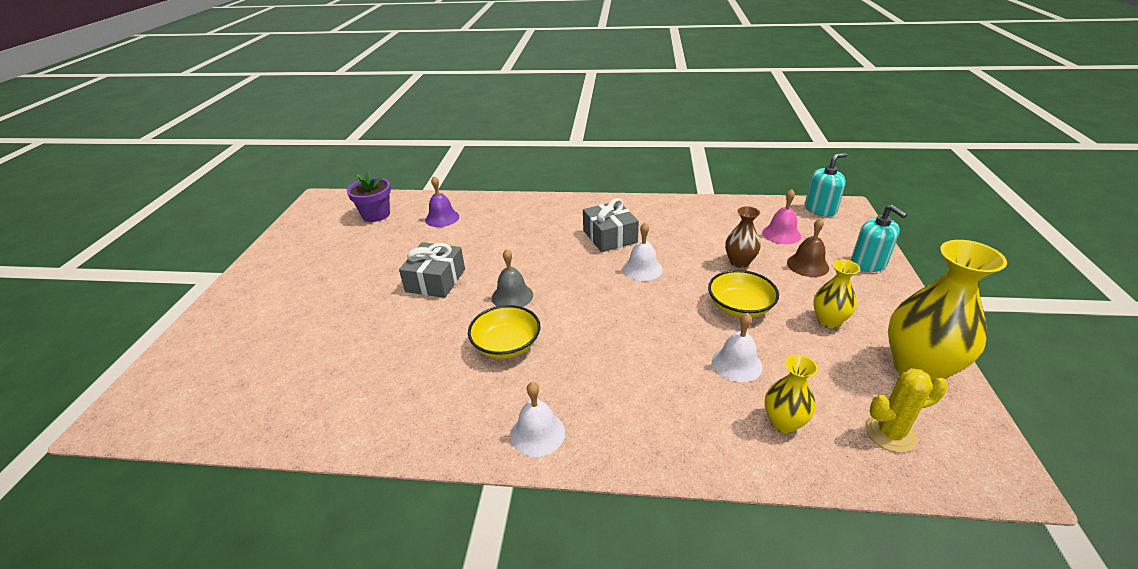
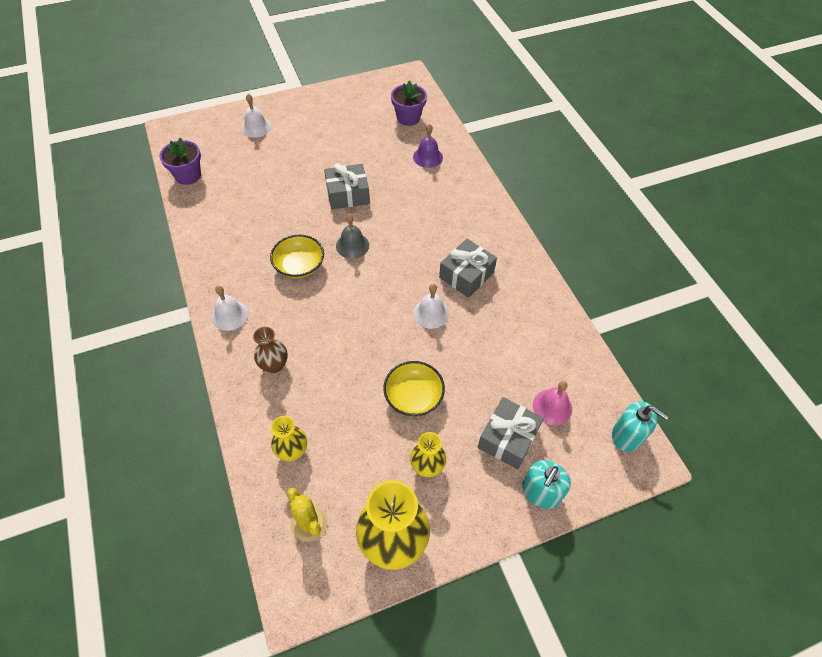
camera: 60 degrees right, 20 degrees up
(235, 419) = (188, 175): none -> purple flower pot
(737, 364) = (341, 409): white bell -> white bell (256, 127)
(739, 262) = (480, 382): brown vase -> brown vase (274, 365)
(807, 265) = (508, 438): brown bell -> grey gift

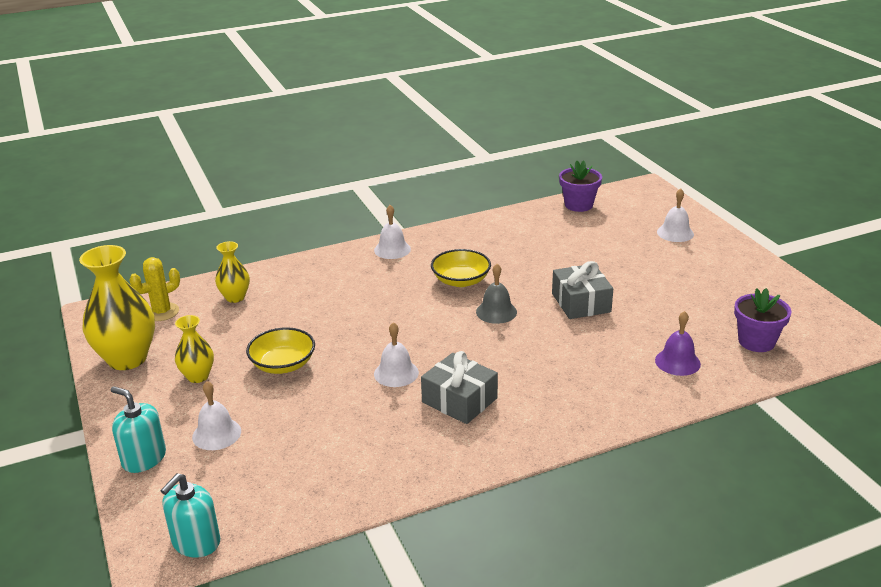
camera: 90 degrees right, 25 degrees down
(274, 365) = (331, 279): brown vase -> none
(508, 438) = (216, 434): grey gift -> white bell
(552, 407) = (250, 472): pink bell -> none

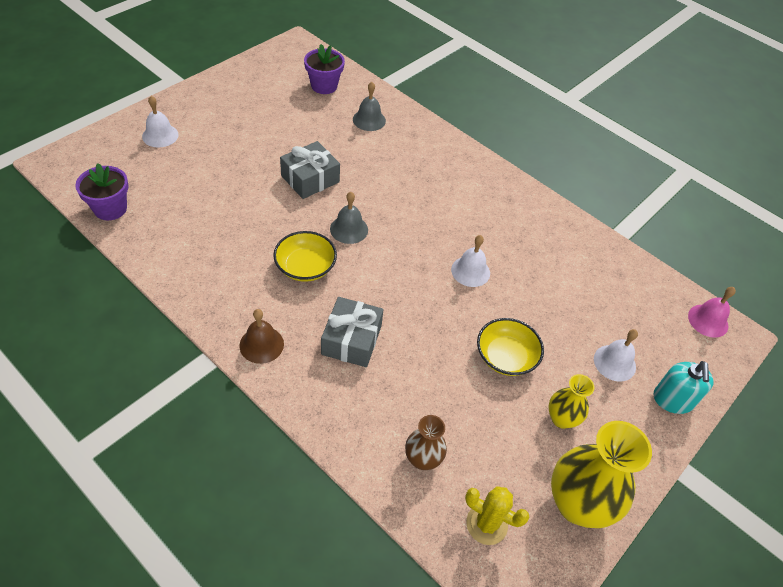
camera: 120 degrees left, 20 degrees up
(196, 542) = (708, 320): turquoise soap dispenser -> pink bell
(235, 297) = (422, 459): yellow vase -> brown vase
(392, 249) = (261, 344): white bell -> brown bell
(459, 400) = (480, 223): grey gift -> grey gift (351, 340)
(677, 362) = (369, 120): purple bell -> grey bell

